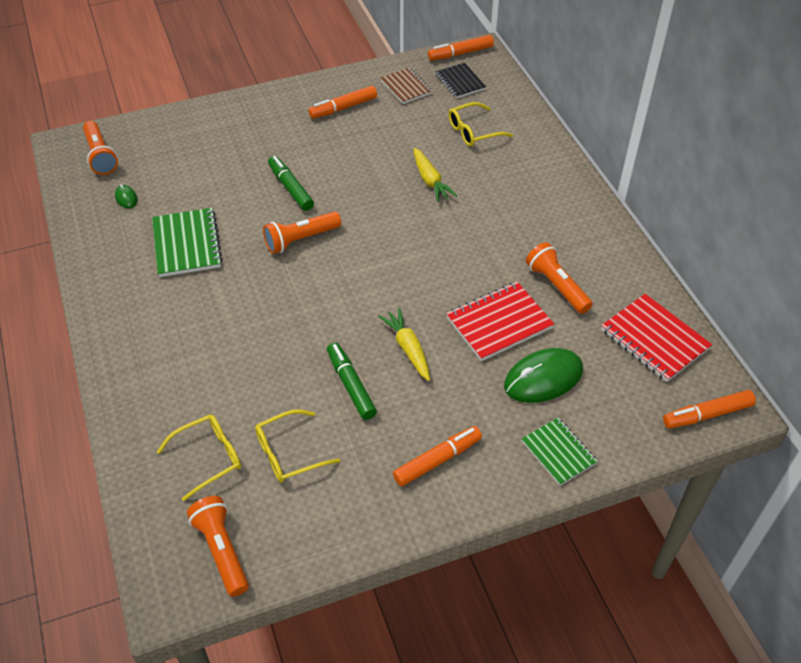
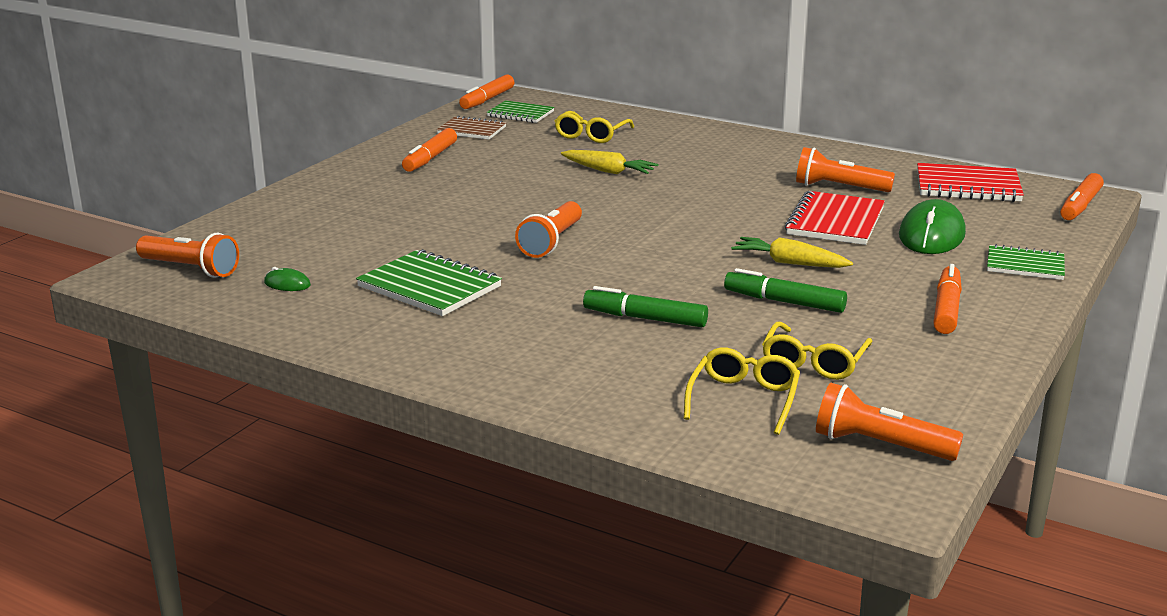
camera: 40 degrees left, 25 degrees down
(290, 188) = (474, 218): green marker -> green marker (645, 318)
(460, 82) = (520, 114): black notebook -> green notebook

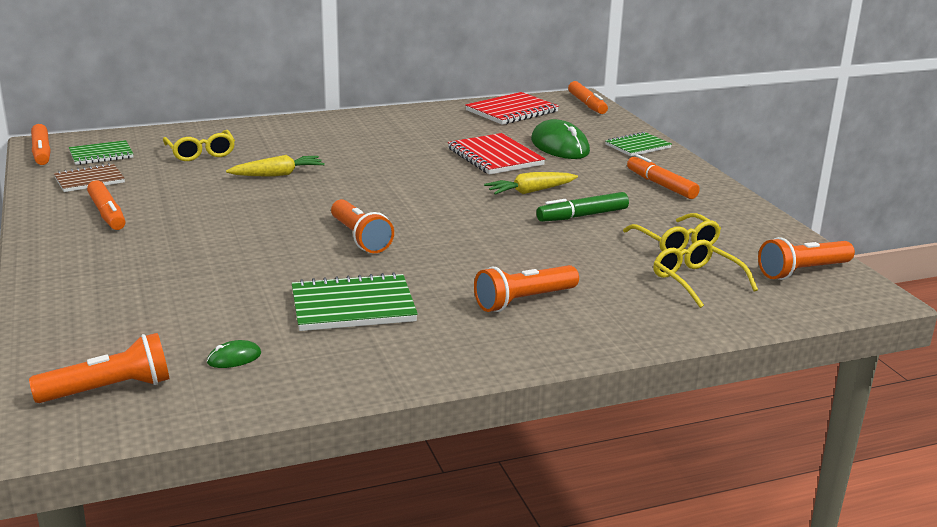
camera: 50 degrees left, 0 degrees up
(645, 318) = (537, 261): green marker -> none
(839, 188) = (448, 135): orange flashlight -> orange flashlight (524, 301)

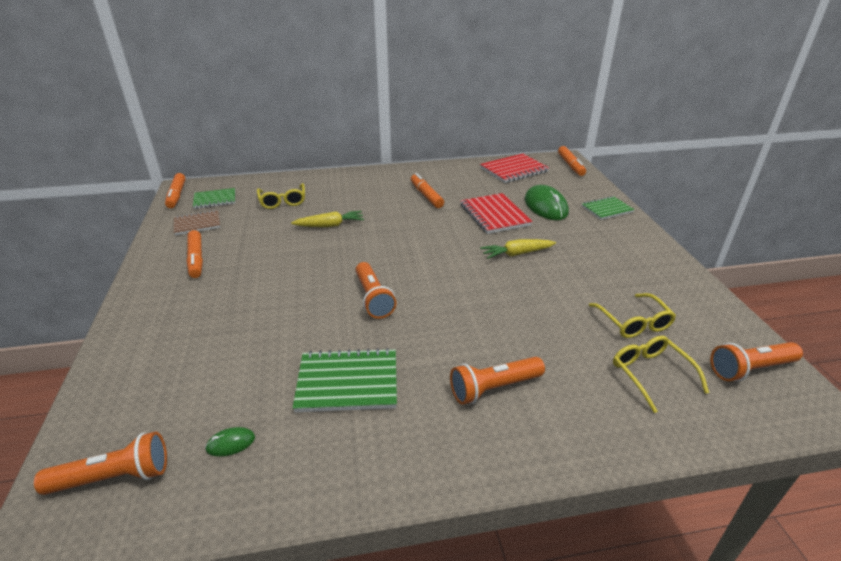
camera: 10 degrees right, 10 degrees up
(582, 216) = (556, 284): green marker -> none
(661, 185) = (623, 252): orange marker -> orange marker (426, 195)

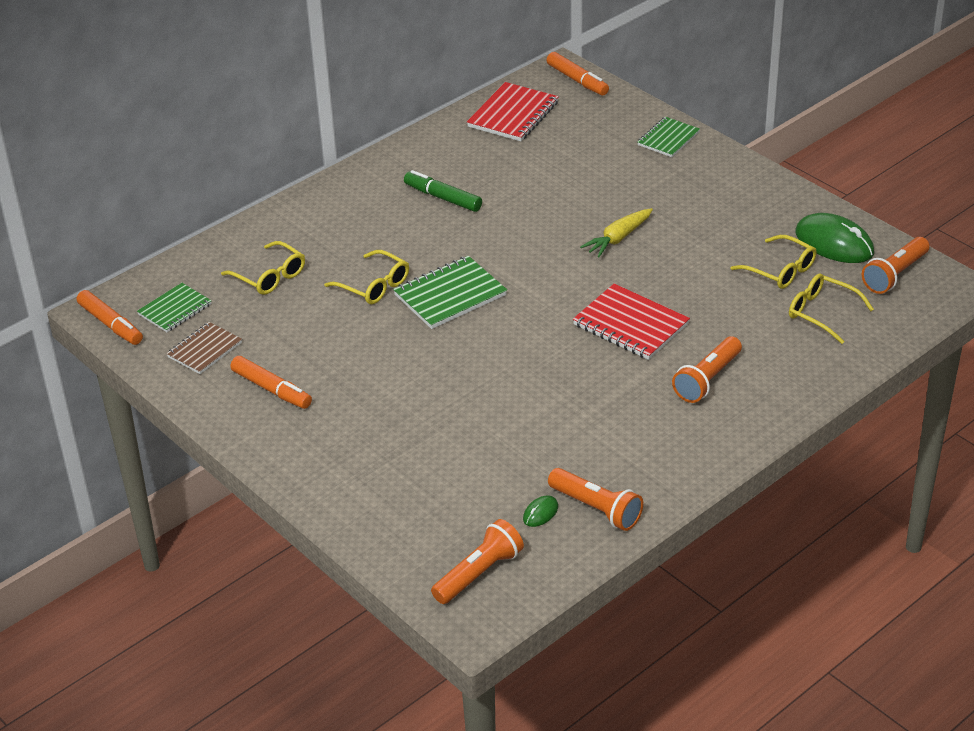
camera: 30 degrees left, 5 degrees up
(330, 225) = (373, 285): yellow carrot -> yellow glasses
(347, 382) = (582, 430): green notebook -> green notebook (450, 295)
(373, 298) = (521, 348): orange flashlight -> orange flashlight (596, 508)
(426, 195) = (443, 198): orange marker -> green marker
(494, 215) = (551, 196): red notebook -> red notebook (630, 325)
(545, 206) = (598, 160): green mouse -> green mouse (834, 243)

